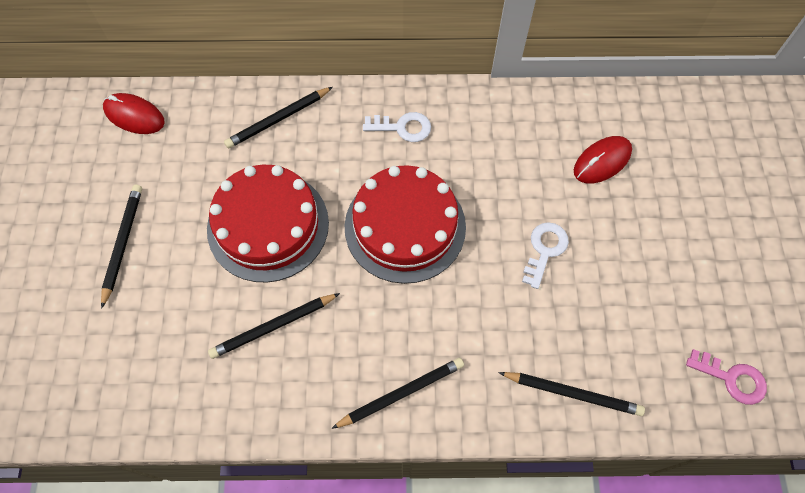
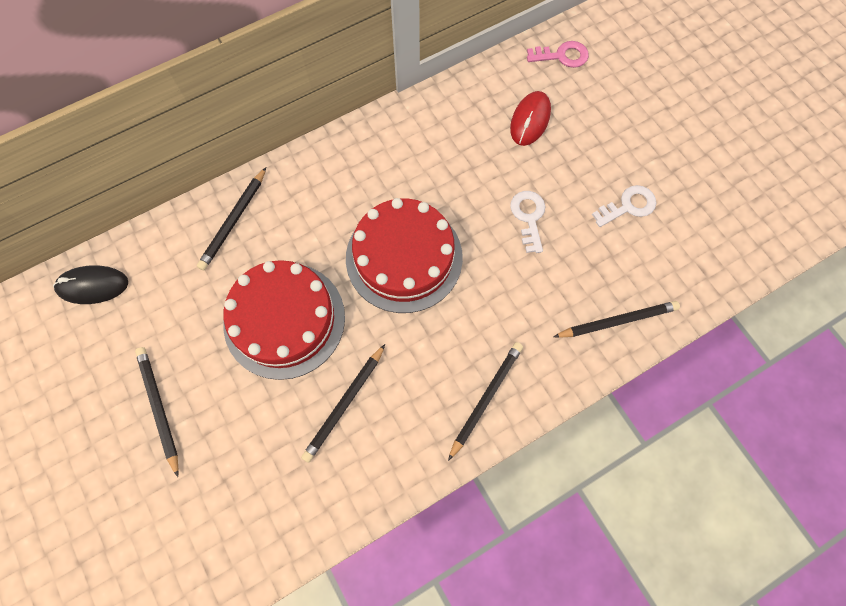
camera: 30 degrees left, 5 degrees up
(134, 116) = (93, 286): red mouse -> black mouse
(402, 127) = (349, 173): white key -> white key (628, 206)
(732, 378) = (723, 243): pink key -> pink key (562, 56)

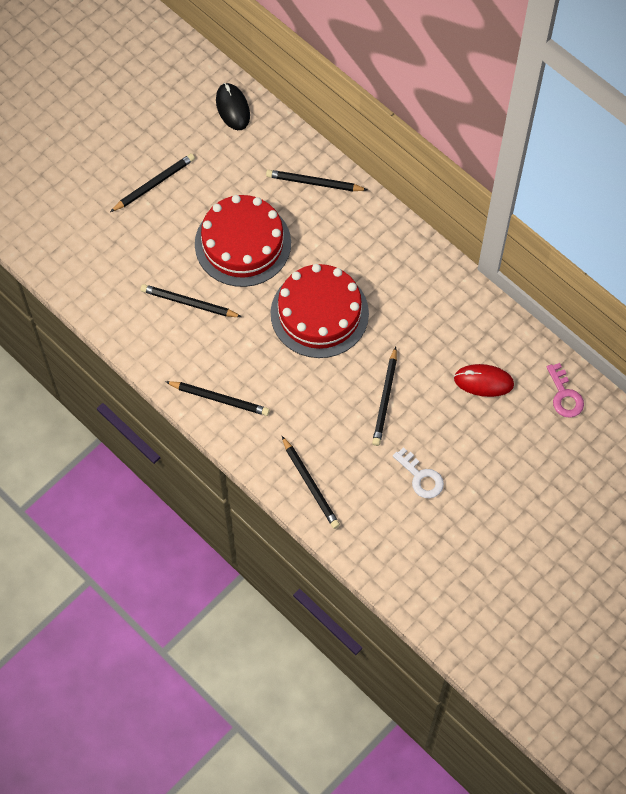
camera: 75 degrees right, 5 degrees down
(528, 217) = (385, 399): white key -> black pencil

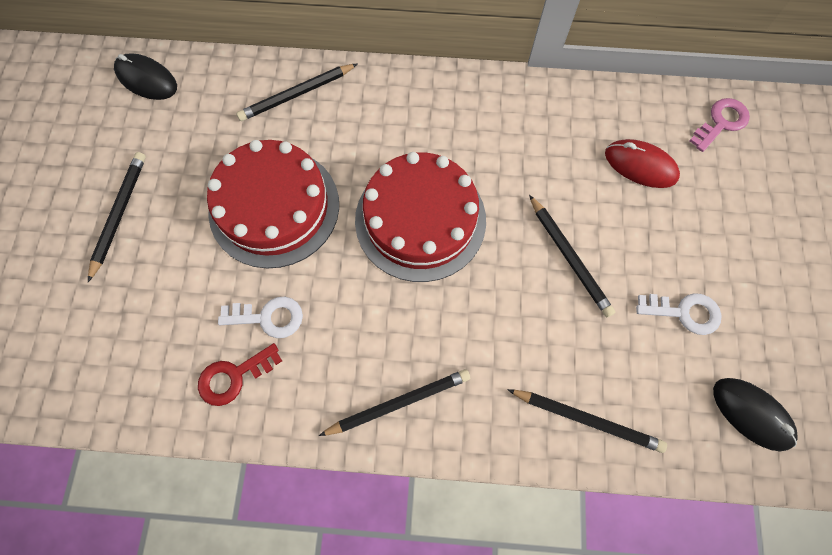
camera: 40 degrees left, 5 degrees up
(146, 320) = (234, 376): none -> red key
(189, 303) = (268, 317): black pencil -> white key
(402, 552) = (751, 414): none -> black mouse
(483, 381) = (640, 165): red mouse -> red mouse turned 60 degrees clockwise
(564, 395) = (721, 122): pink key -> pink key turned 75 degrees counterclockwise

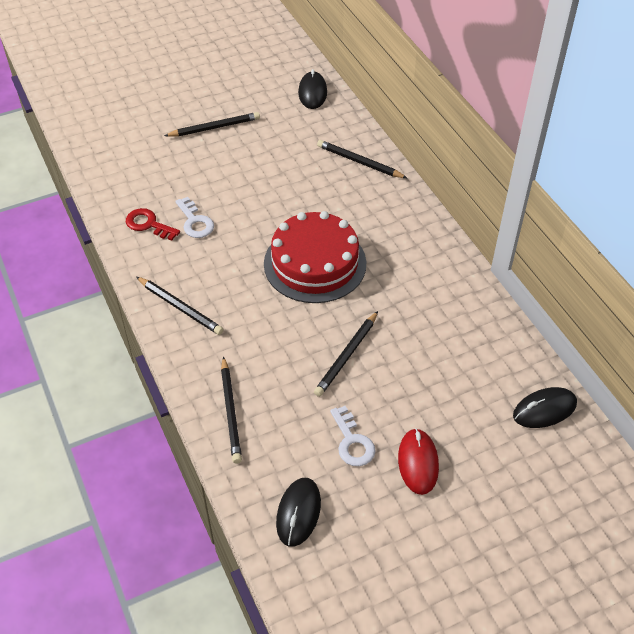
camera: 60 degrees right, 20 degrees down
(274, 207) = (270, 190): red cake -> none
(640, 165) = (458, 370): red mouse -> red mouse (418, 462)
(721, 122) = (544, 410): pink key -> black mouse

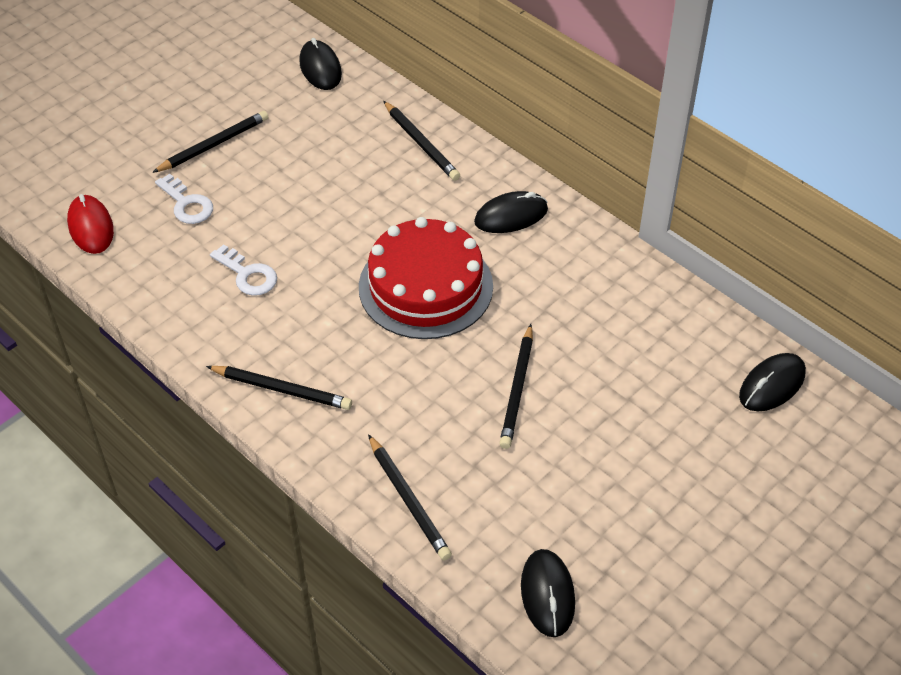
camera: 20 degrees left, 0 degrees up
(148, 224) = (187, 294): red key -> none
(352, 442) = (572, 490): white key -> white key (187, 204)
(359, 162) = (421, 143): black pencil -> black pencil turned 135 degrees counterclockwise
(400, 229) = (511, 216): none -> black mouse
(418, 462) = (658, 491): red mouse -> red mouse (91, 227)

